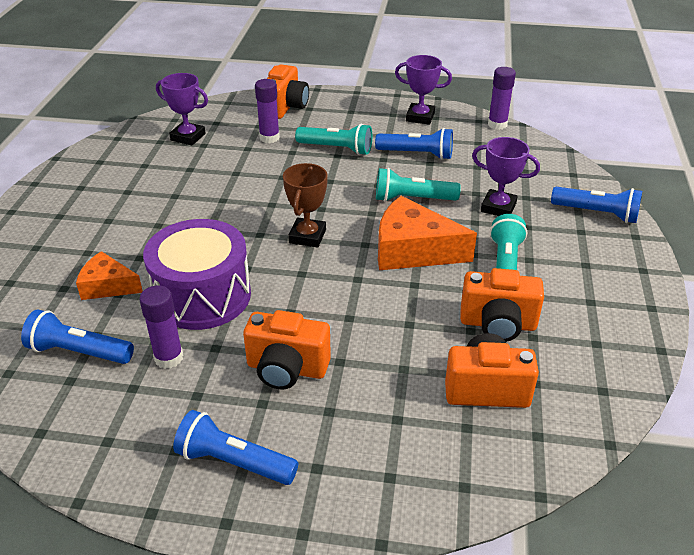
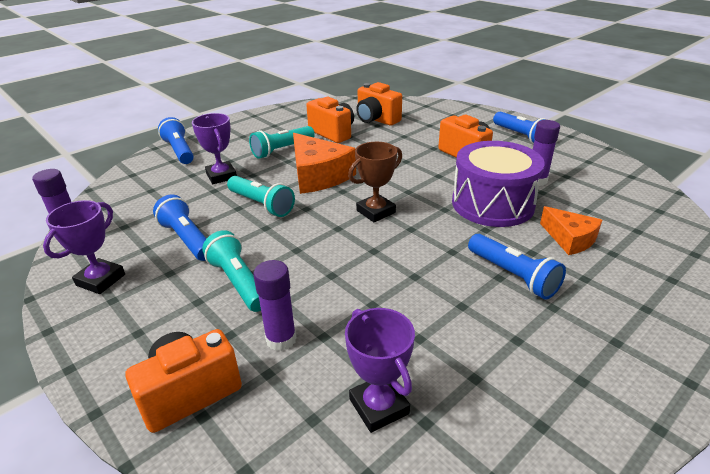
camera: 140 degrees left, 5 degrees down
(79, 352) = (602, 204): blue flashlight -> blue flashlight (513, 276)
(420, 117) = (100, 280): purple trophy -> purple trophy turned 60 degrees clockwise

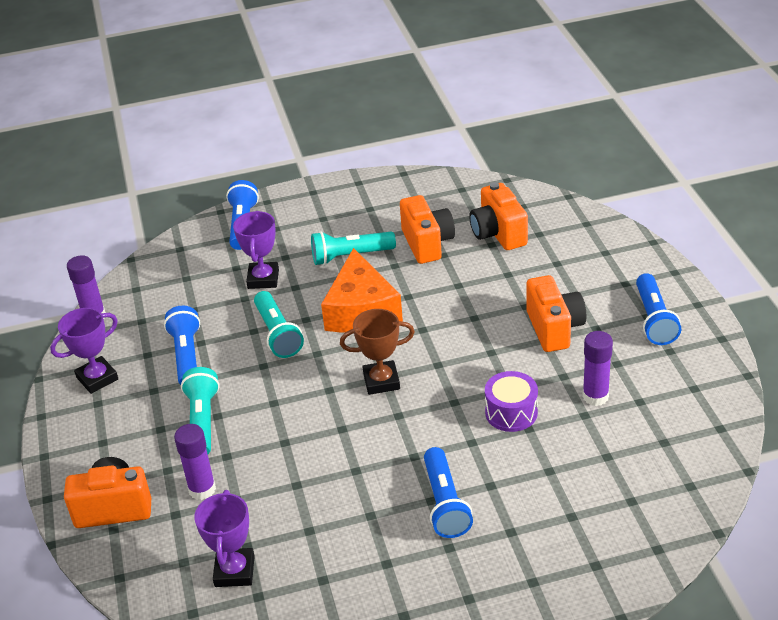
camera: 30 degrees right, 5 degrees up
(492, 204) = (511, 412): purple drum -> purple drum, size x0.54
(570, 239) = (545, 484): orange cheese -> none

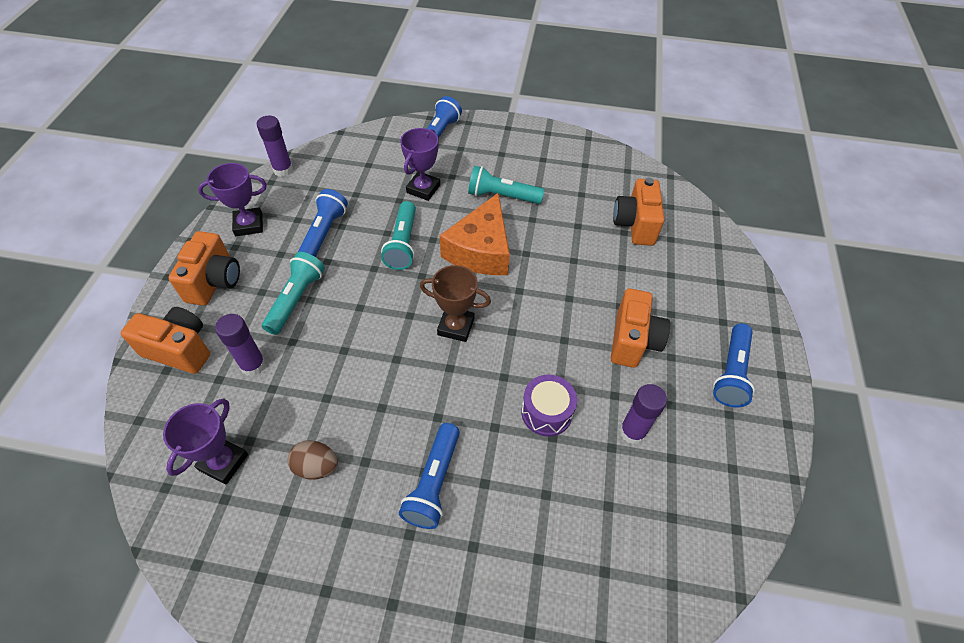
camera: 20 degrees right, 15 degrees up
(327, 537) = (316, 467): none -> brown egg
(427, 244) = (570, 210): orange camera -> orange camera (214, 282)

